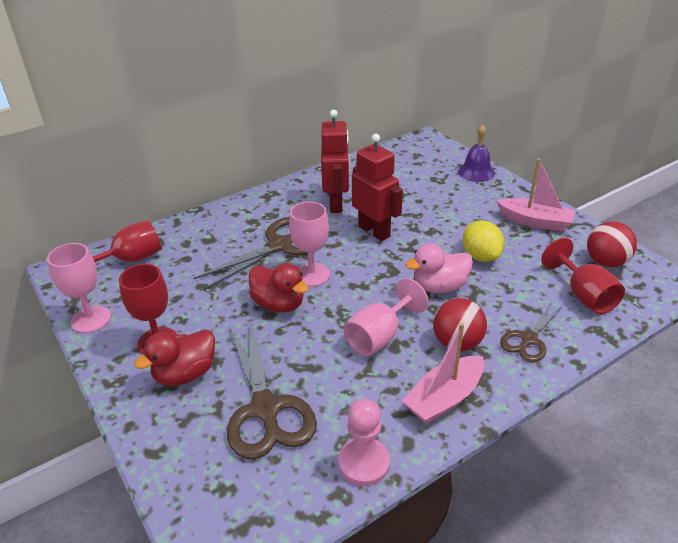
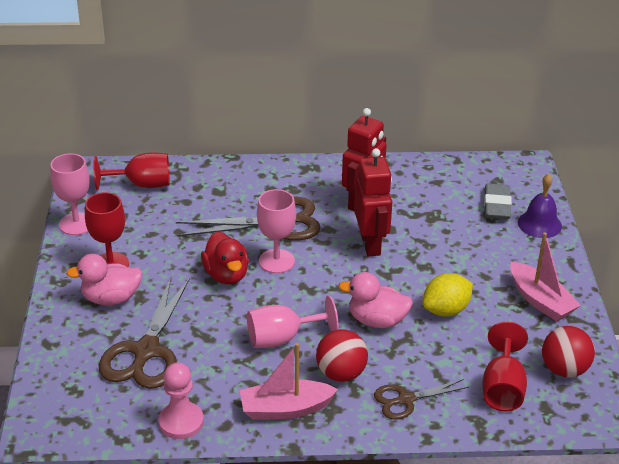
camera: 30 degrees right, 0 degrees up
(185, 374) = (111, 298): red duck -> pink duck
(435, 171) = (496, 206): none -> grey eraser
(480, 256) = (446, 310): yellow lemon -> yellow lemon turned 45 degrees clockwise

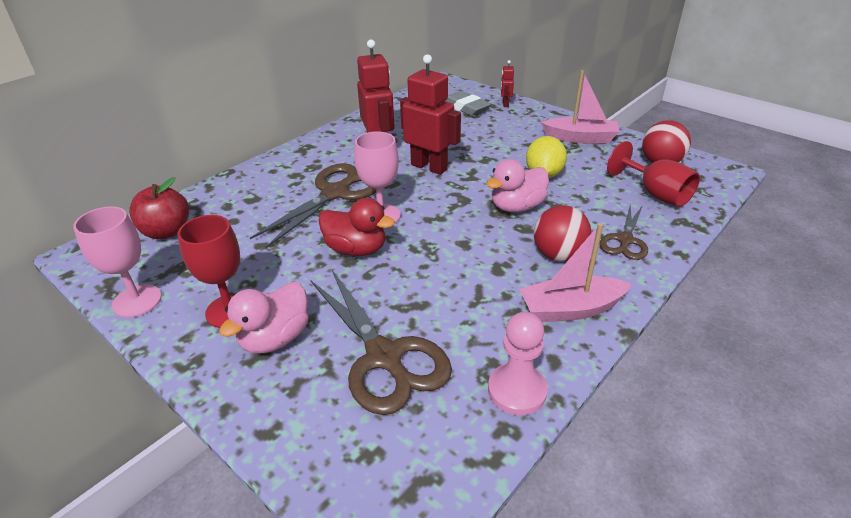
camera: 45 degrees left, 0 degrees up
(142, 184) = (167, 232): red goblet -> red apple
(282, 338) = (477, 262): pink goblet -> none
(285, 409) = (570, 309): pink boat -> pink boat turned 45 degrees clockwise
(539, 224) = (505, 104): purple bell -> red robot

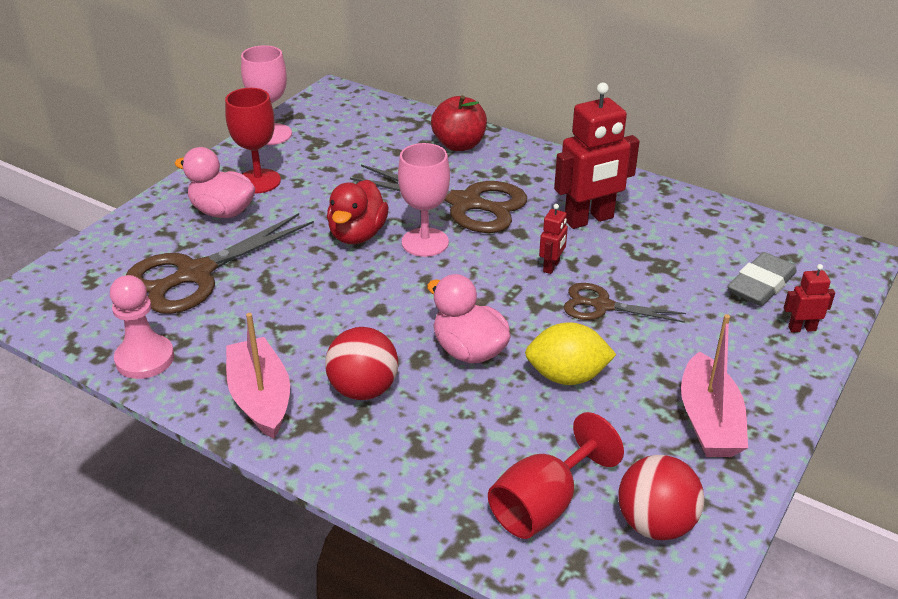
camera: 80 degrees right, 0 degrees up
(167, 232) = (372, 122): red apple -> red apple (459, 145)
(429, 167) = (551, 266): red robot -> red robot, size x0.47
(625, 240) = (405, 456): brown scissors -> brown scissors (602, 306)

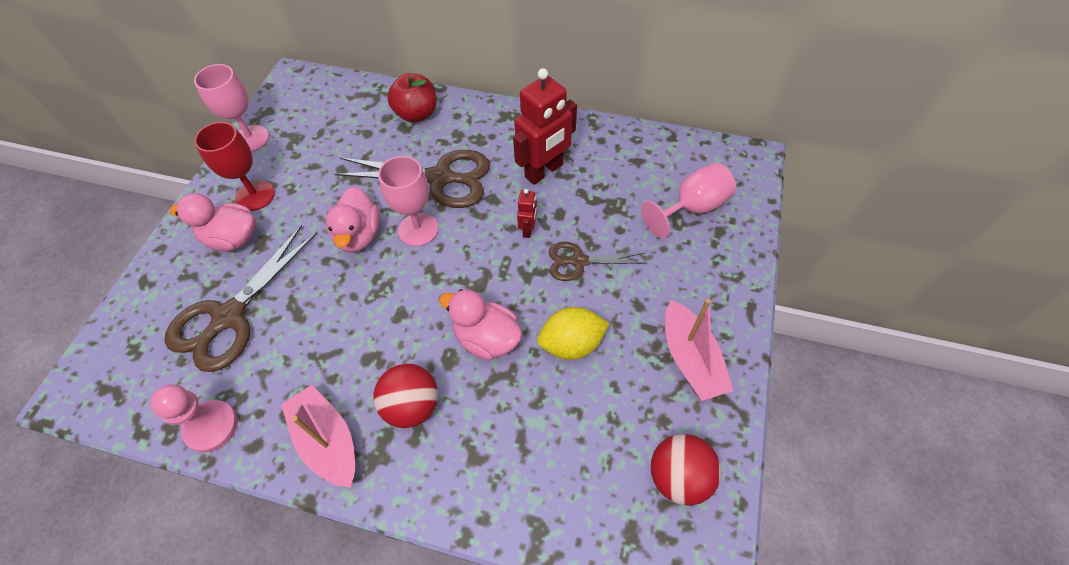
camera: 15 degrees left, 20 degrees up
(357, 235) = (359, 235): red duck -> pink duck
(543, 505) = (589, 484): red goblet -> none
(760, 285) = (692, 208): grey eraser -> pink goblet
(801, 328) = (733, 244): red robot -> none

